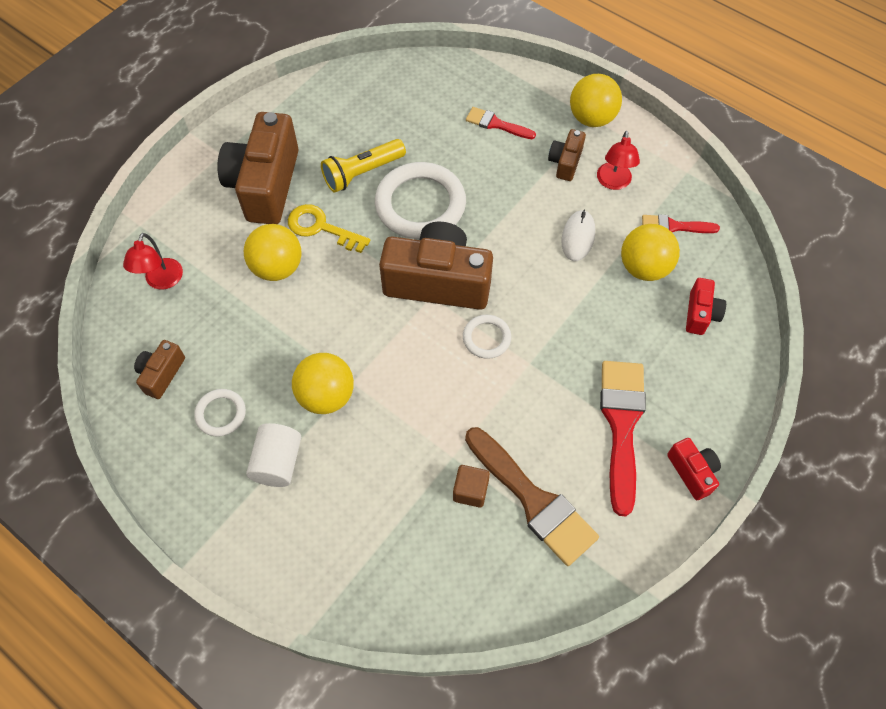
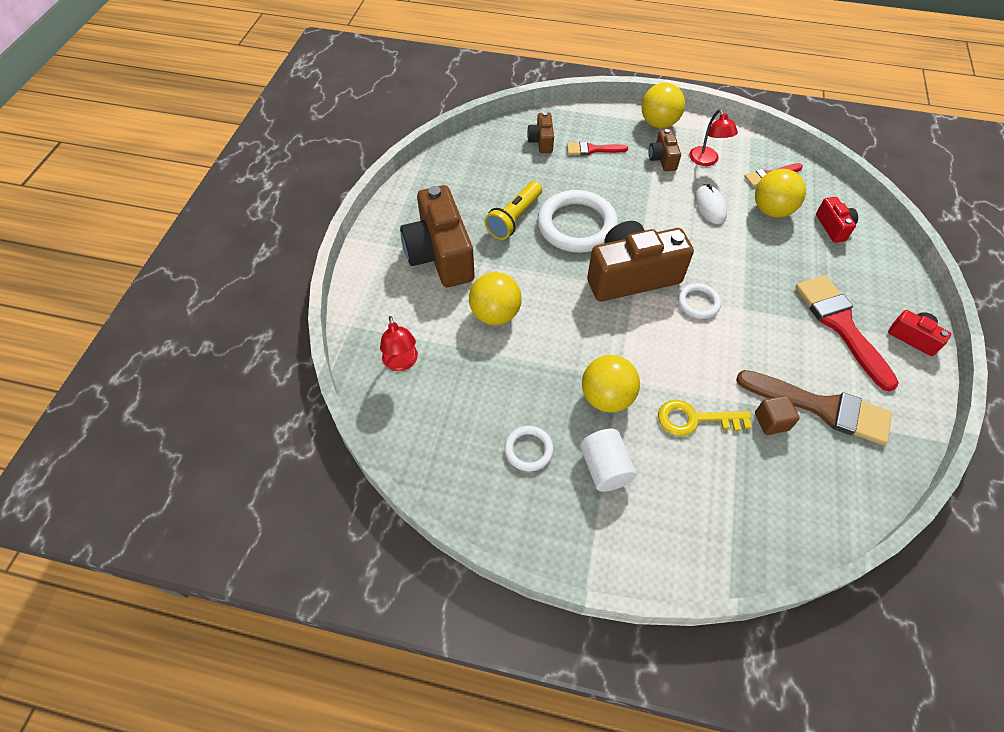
camera: 25 degrees left, 5 degrees down
(161, 374) = (453, 439): brown camera -> brown camera (541, 141)
(321, 228) = (510, 270): yellow key -> yellow key (694, 419)

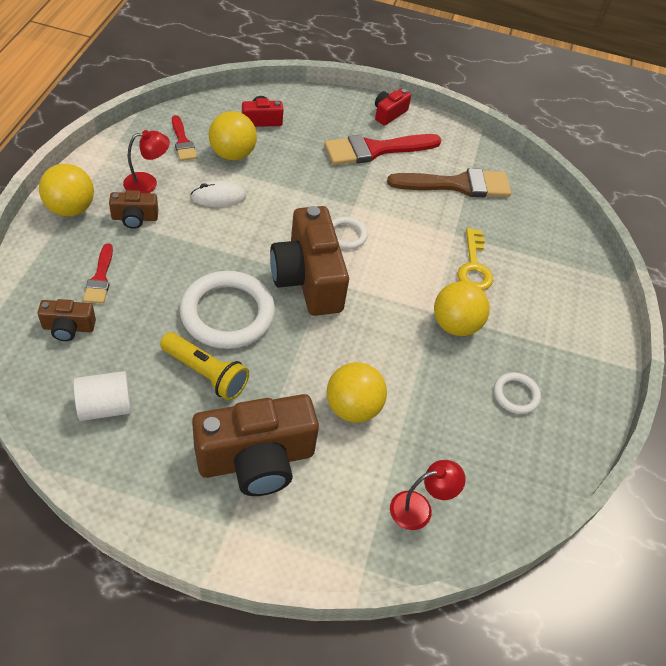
camera: 95 degrees left, 5 degrees down
(604, 468) = (528, 338): white cylinder -> white cylinder (105, 407)
(771, 421) = (472, 218): brown cube -> none
(822, 407) = (457, 185): brown brush -> brown brush turned 60 degrees clockwise

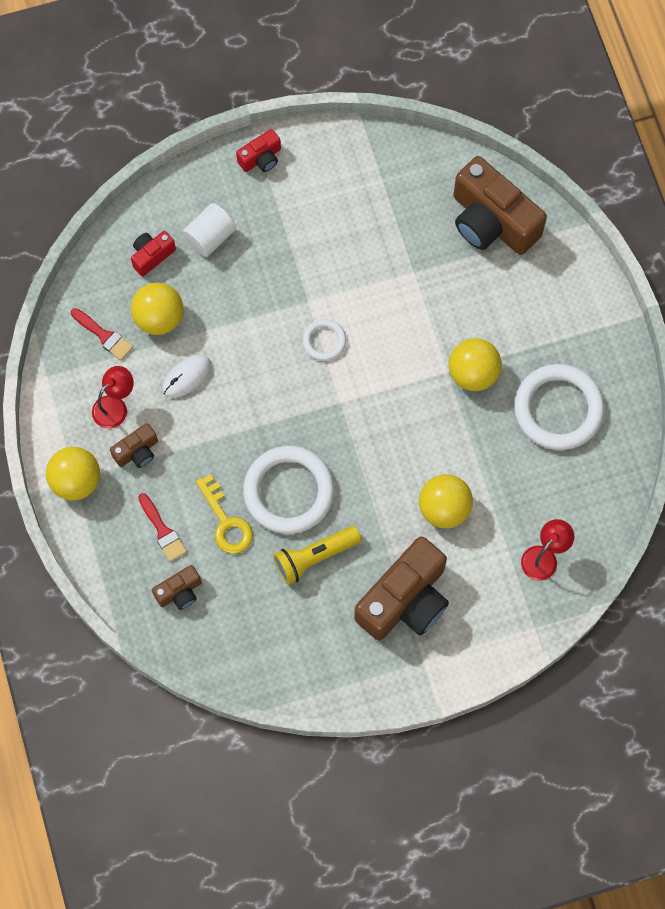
camera: 25 degrees left, 20 degrees up
(105, 407) = (265, 636): white cylinder -> white cylinder (210, 237)
(205, 373) = (314, 557): yellow flashlight -> yellow flashlight turned 150 degrees clockwise
(308, 279) = (326, 411): brown camera -> brown camera (491, 221)
(375, 150) = (280, 217): red brush -> none
(389, 114) = (261, 158): red camera -> red camera turned 135 degrees counterclockwise
(457, 185) = (381, 209): brown brush -> none
(474, 266) = (452, 298): yellow key -> yellow key (226, 522)
(516, 395) = (558, 409): white ring -> white ring, size x2.03

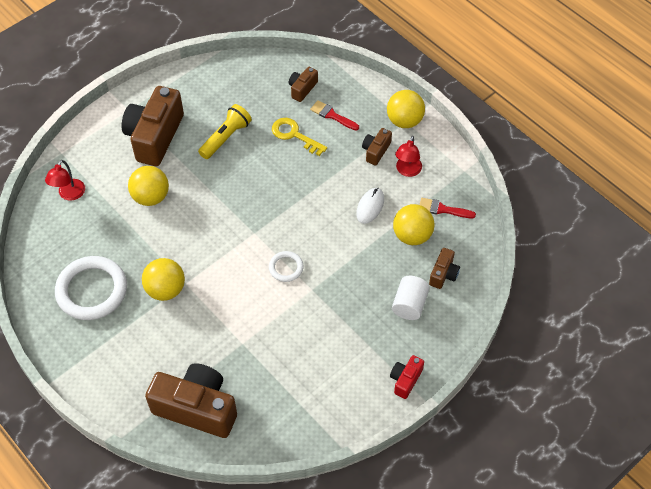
camera: 155 degrees right, 15 degrees down
(152, 256) = (443, 274): red camera -> brown camera
(288, 491) = (262, 167): white ring -> none

